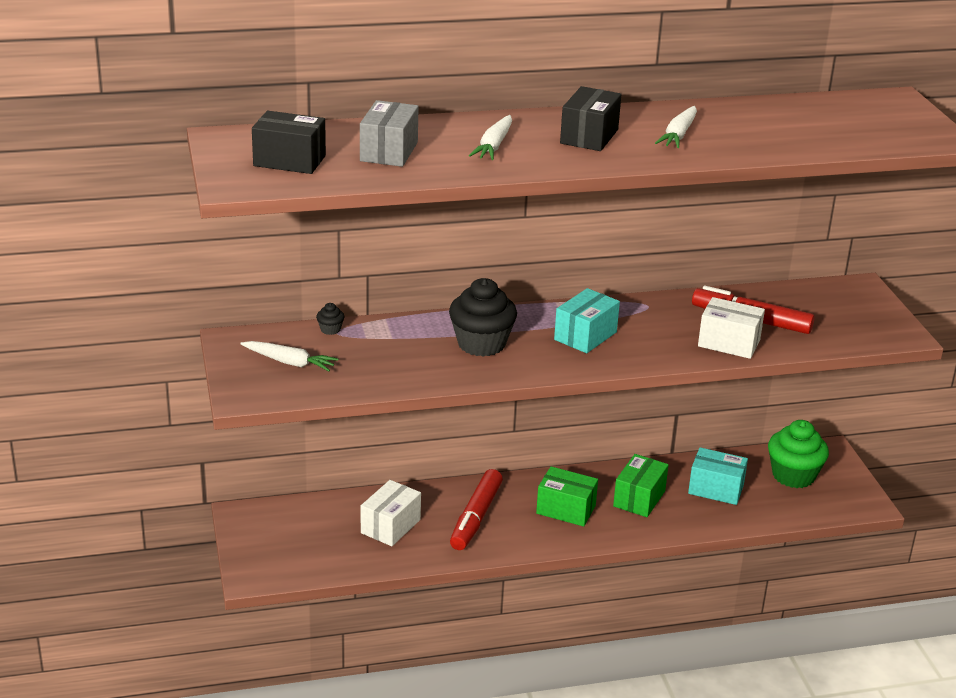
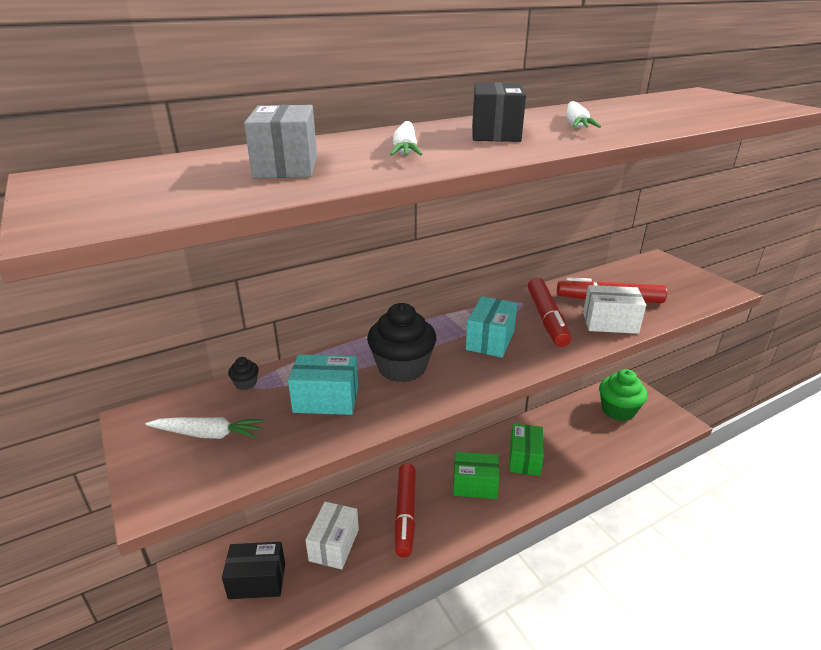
camera: 15 degrees left, 0 degrees up
(289, 161) = (154, 189): black box -> black box (257, 580)
(662, 326) = (546, 319): none -> red marker
(716, 489) = (574, 436): turquoise box -> turquoise box (326, 400)

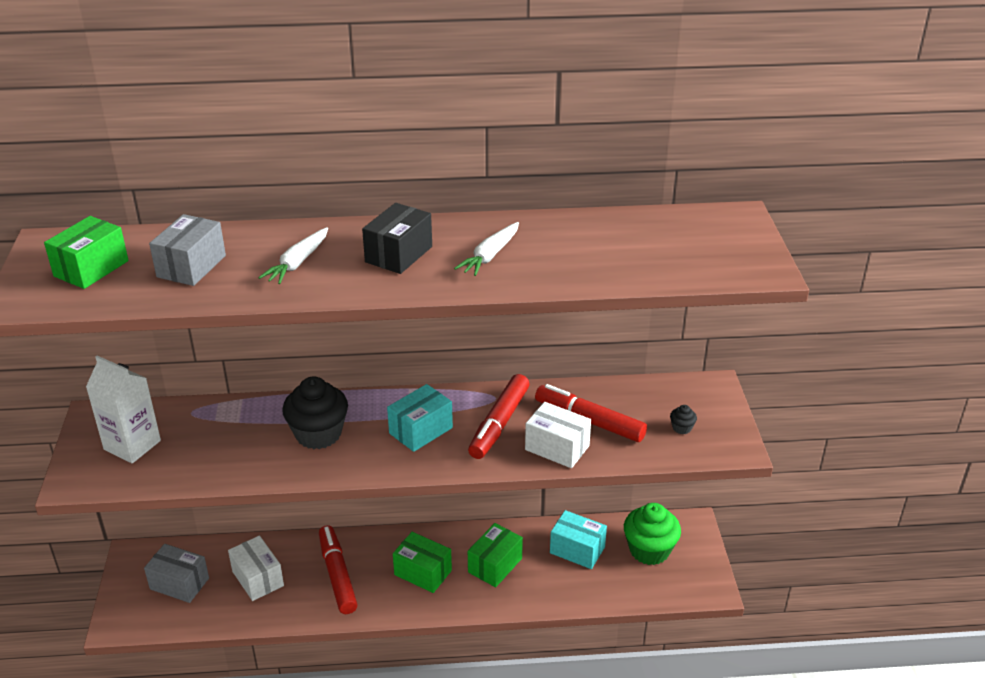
camera: 25 degrees right, 5 degrees up
(151, 185) = (91, 268): none -> green box
(208, 434) = (132, 445): white carrot -> white carton
(245, 383) = (186, 409): black cupcake -> black cupcake (682, 428)
(257, 580) = (179, 583): black box -> grey box
(326, 400) = (235, 444): turquoise box -> turquoise box (577, 550)
(334, 545) = (258, 578): white box -> white box turned 75 degrees counterclockwise
(405, 514) = (337, 575): red marker -> red marker turned 135 degrees clockwise

